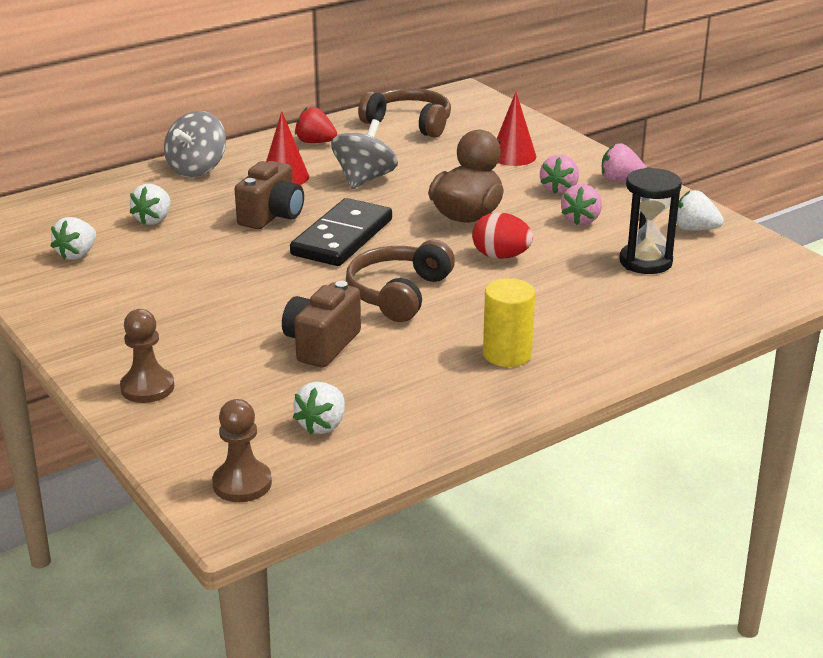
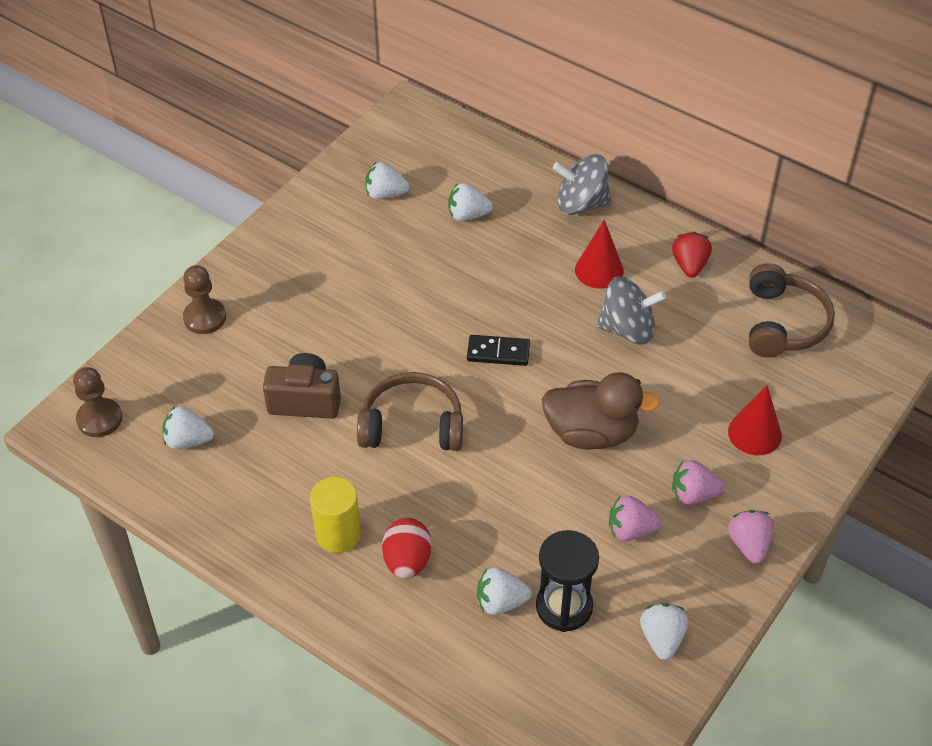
camera: 70 degrees right, 20 degrees up
(272, 216) = (515, 289): brown camera -> none
(342, 237) = (498, 352): black domino -> black domino, size x0.55
(501, 256) = (518, 482): red egg -> red egg (407, 561)
(628, 288) = (500, 602): none -> white strawberry

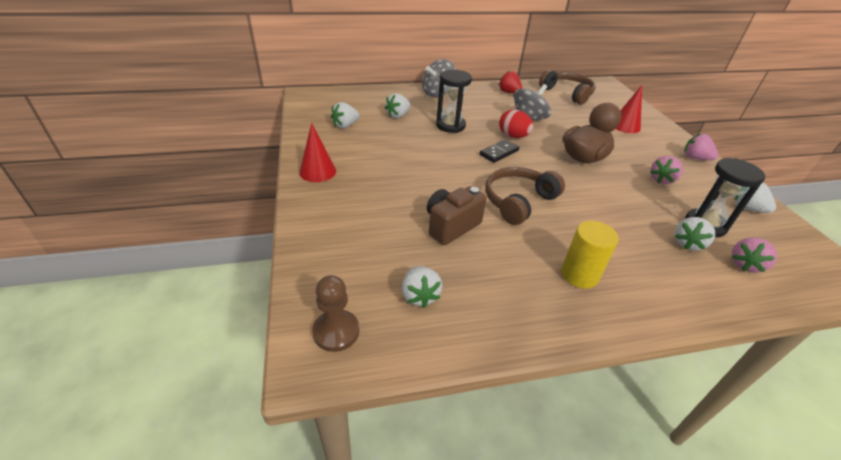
camera: 50 degrees left, 10 degrees down
(188, 440) = (419, 295): white strawberry -> white strawberry turned 60 degrees counterclockwise
(205, 318) = (325, 225): brown pawn -> none
(407, 561) = (627, 259): red egg -> red egg (513, 136)
(507, 273) = (450, 126): none -> black hourglass
(599, 270) = (482, 108): red cone -> red cone (317, 171)
(693, 494) = (650, 155): pink strawberry -> pink strawberry (745, 264)

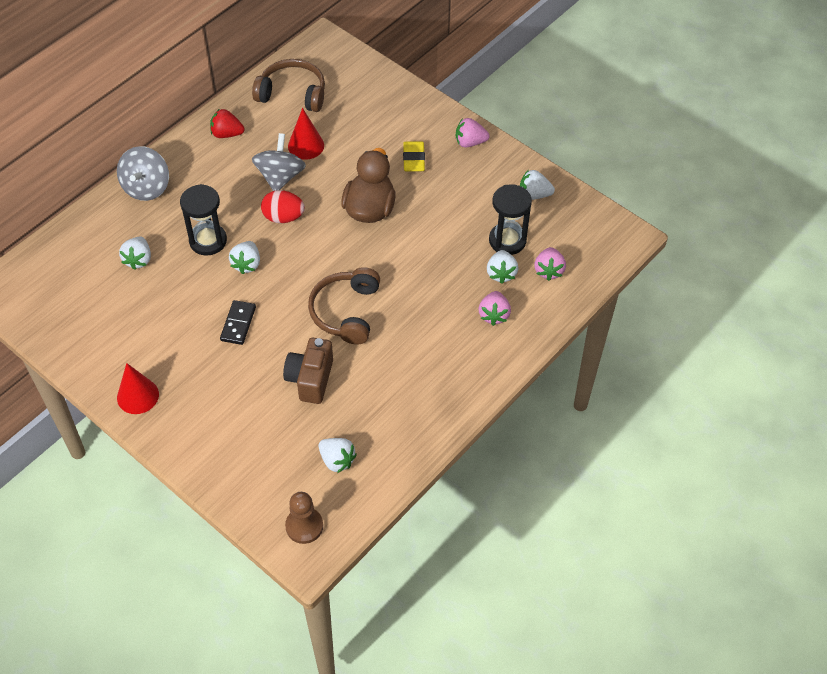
camera: 35 degrees left, 15 degrees up
(345, 125) = (98, 313): white strawberry -> white strawberry (247, 264)
(499, 153) = (286, 254): black domino -> black domino (238, 324)
(579, 275) = (437, 363): yellow cylinder -> none
(625, 126) = (383, 124): red cone -> red cone (306, 145)
(639, 148) = (413, 159): none -> yellow eraser
(661, 180) = (452, 199): pink strawberry -> pink strawberry (494, 315)

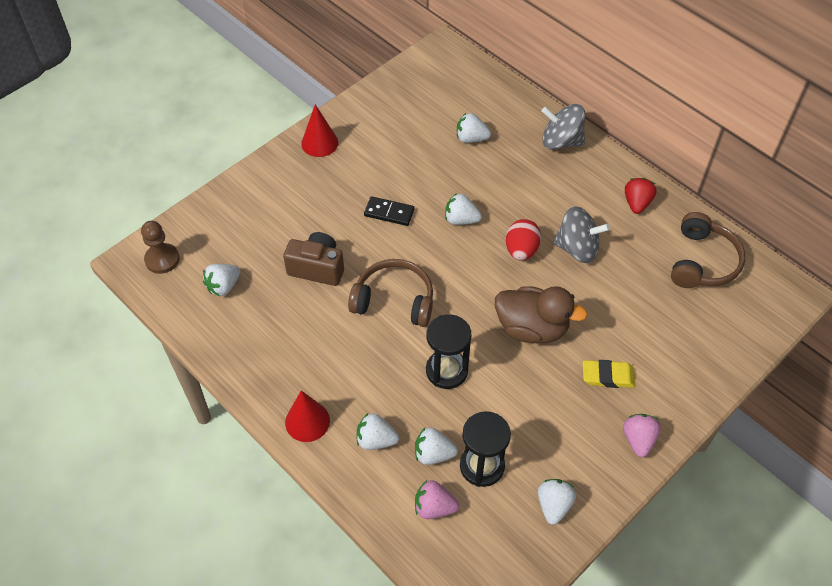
camera: 95 degrees right, 0 degrees up
(208, 241) = (492, 189): black hourglass -> black hourglass (446, 370)
(306, 145) = (624, 272): red cone -> red cone (307, 421)
(494, 315) = (376, 440): pink strawberry -> white strawberry

